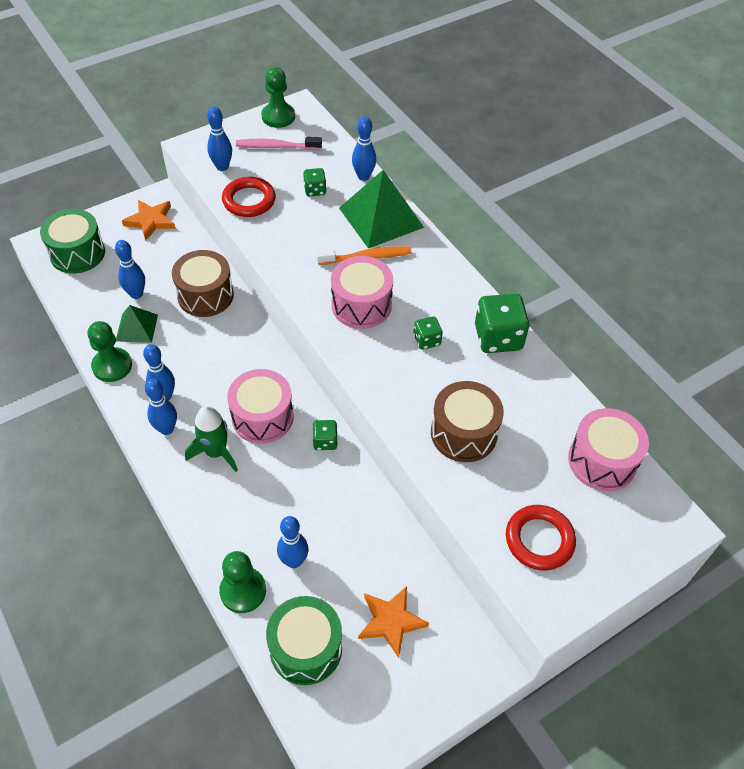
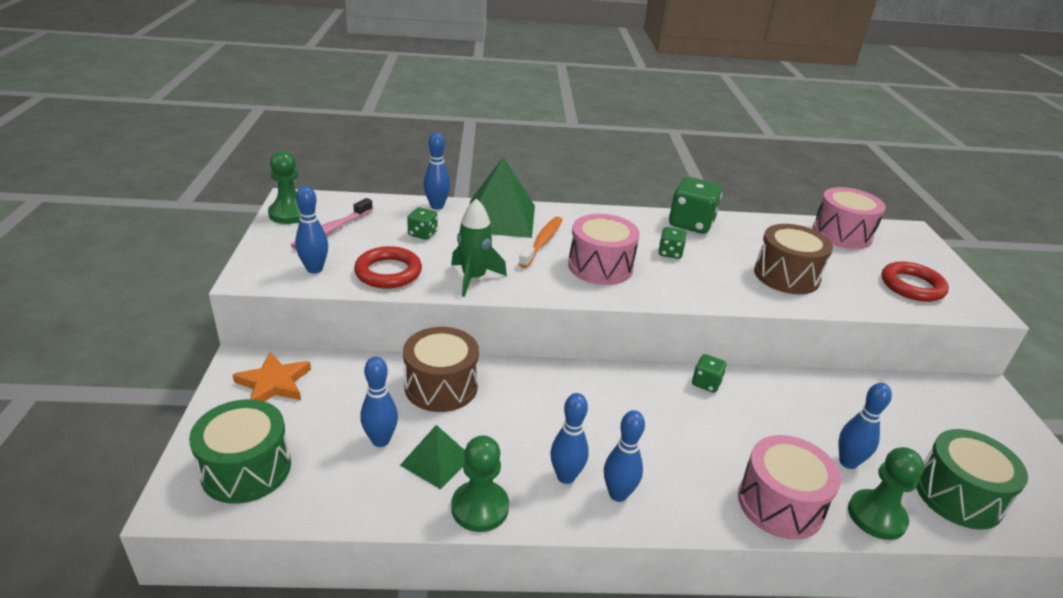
camera: 60 degrees left, 20 degrees down
(216, 452) = (677, 465): green rocket -> green rocket (474, 278)
(262, 417) = (649, 412): pink drum -> pink drum (780, 504)
(391, 621) = (934, 426): orange star -> none

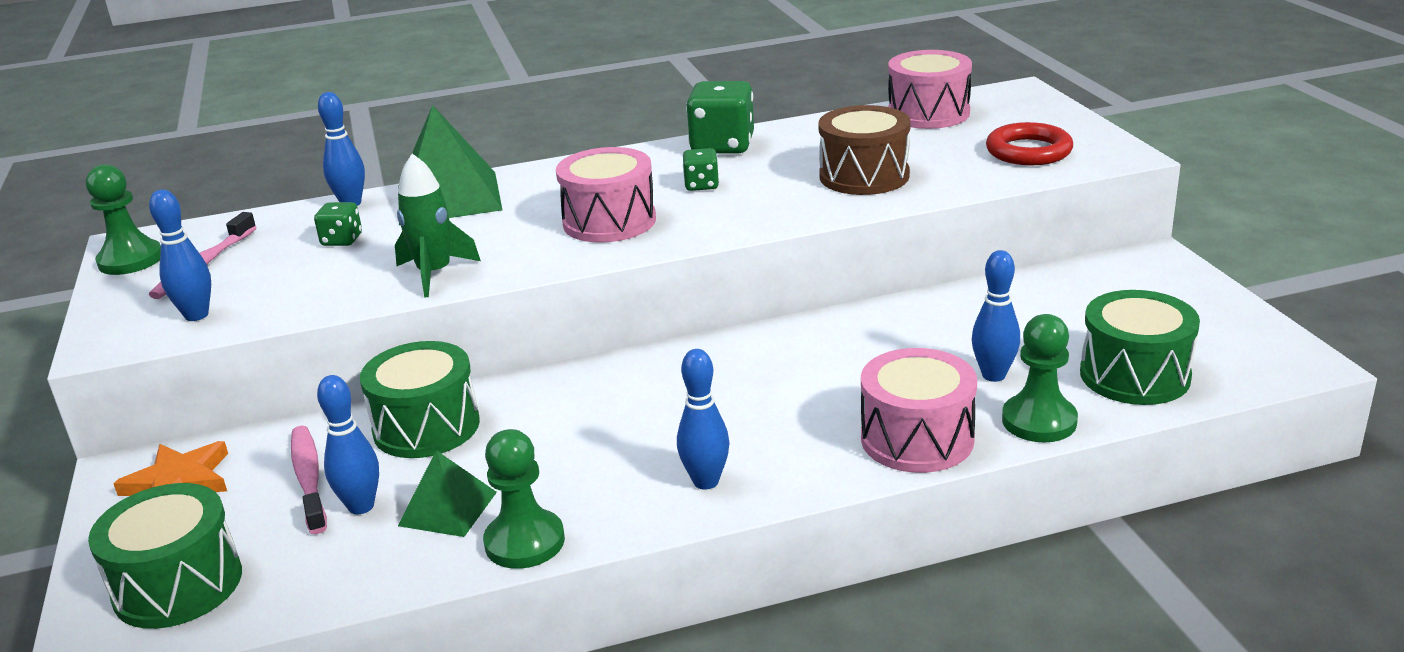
camera: 10 degrees left, 5 degrees down
(354, 406) = (309, 478): none -> pink toothbrush
(388, 272) = (308, 294): red ring -> none
(441, 386) = (426, 427): brown drum -> green drum
(542, 242) = (519, 212): orange toothbrush -> none
(566, 476) = (631, 481): blue bowling pin -> none
(706, 383) = (792, 336): green dice -> none

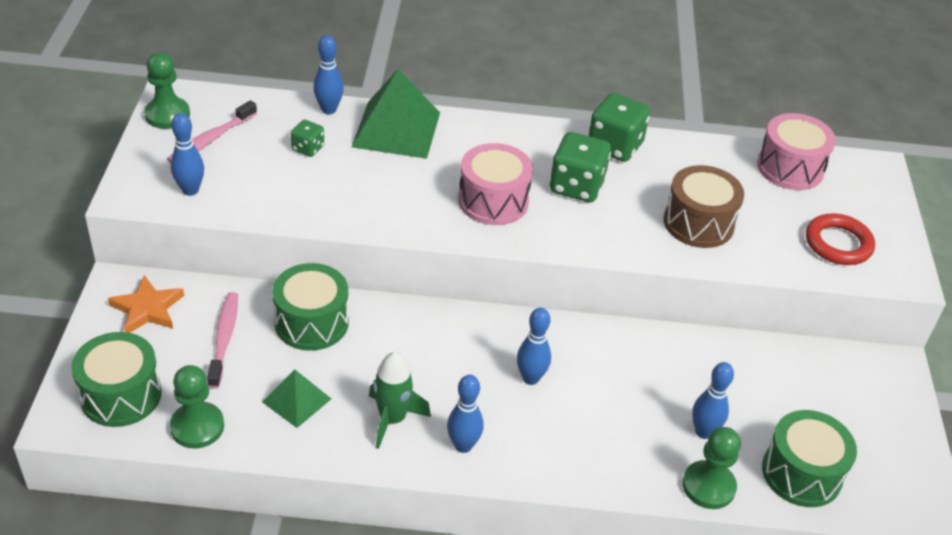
camera: 15 degrees right, 15 degrees up
(361, 506) = (246, 376): blue bowling pin -> blue bowling pin (530, 378)
(434, 274) = (354, 210): green rocket -> green rocket (392, 419)
(524, 542) = (330, 448): green pawn -> green pawn (197, 427)
(701, 185) = (576, 186): green dice -> green dice, size x1.88
(917, 439) = (617, 467): pink drum -> none

